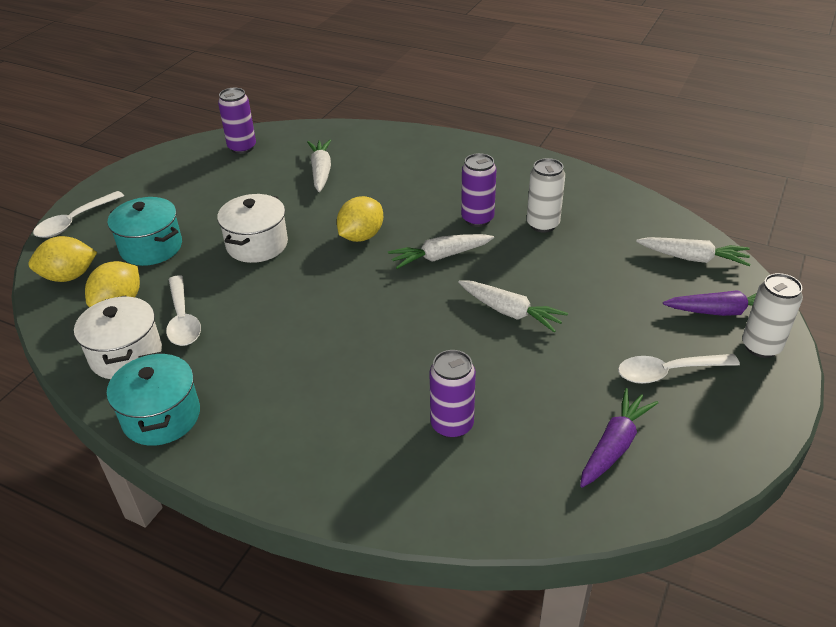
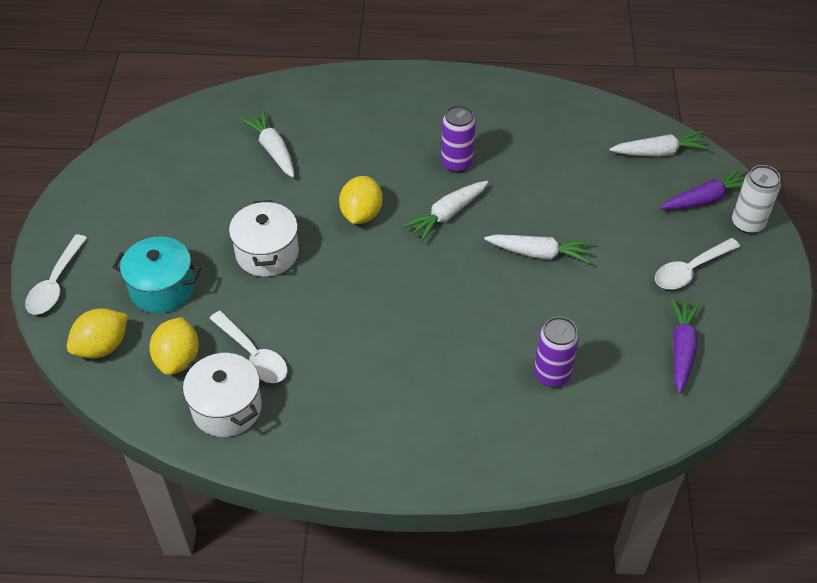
camera: 25 degrees left, 10 degrees up
(161, 417) = (305, 453): turquoise pot -> none
(242, 147) = (169, 142): purple can -> none
(542, 224) = (517, 153): white can -> none

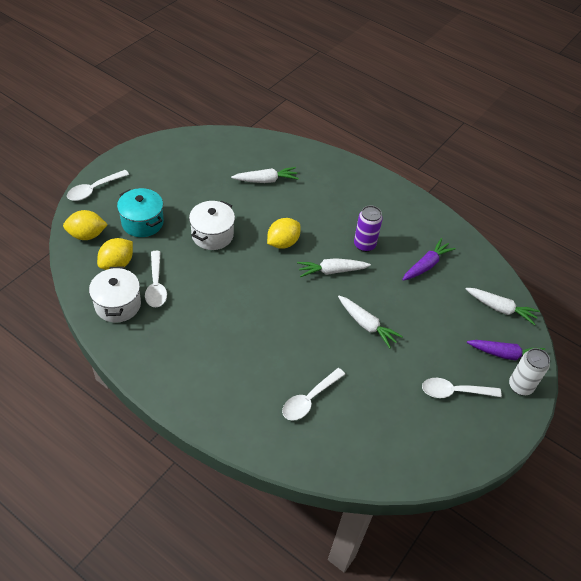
camera: 30 degrees right, 0 degrees up
(272, 149) = (266, 180): white carrot -> white carrot turned 75 degrees clockwise
(552, 375) = (309, 399): purple can -> white spoon
(681, 348) = (404, 435): purple carrot -> purple carrot (426, 265)

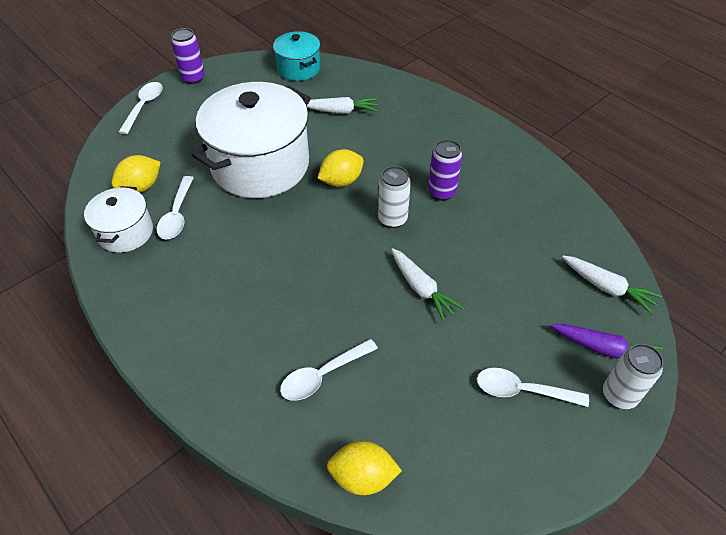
camera: 15 degrees right, 0 degrees up
(87, 235) = (119, 153): yellow lemon -> yellow lemon (363, 477)
(94, 189) = (144, 106): white spoon -> white spoon turned 135 degrees clockwise
(129, 159) = (193, 78): none -> purple can
(142, 222) = (185, 145): turquoise pot -> turquoise pot (298, 68)
(212, 235) = (260, 165): white pot -> white pot, size x1.96
(331, 271) = (392, 219): white carrot -> white can
(426, 265) = (516, 223): purple carrot -> none

